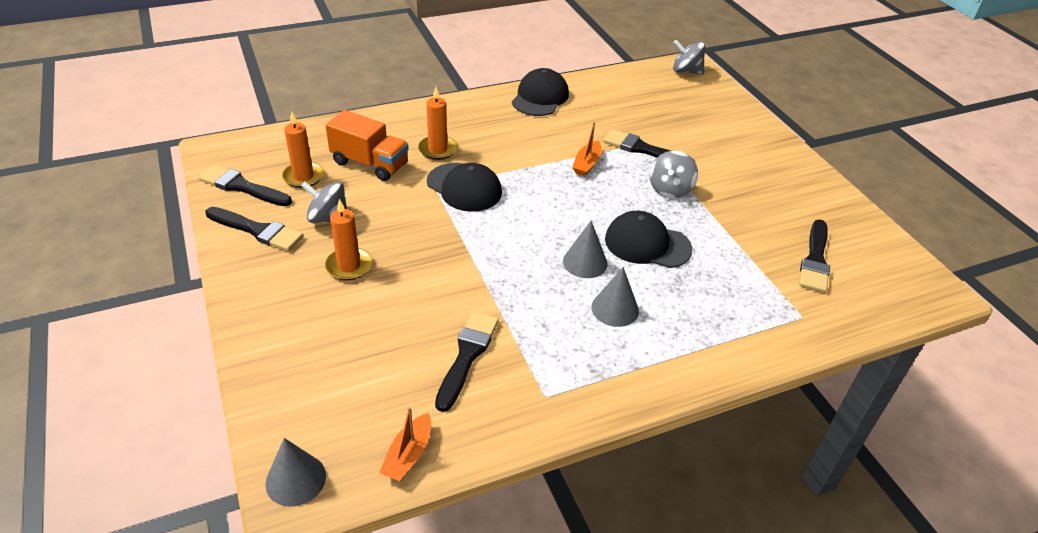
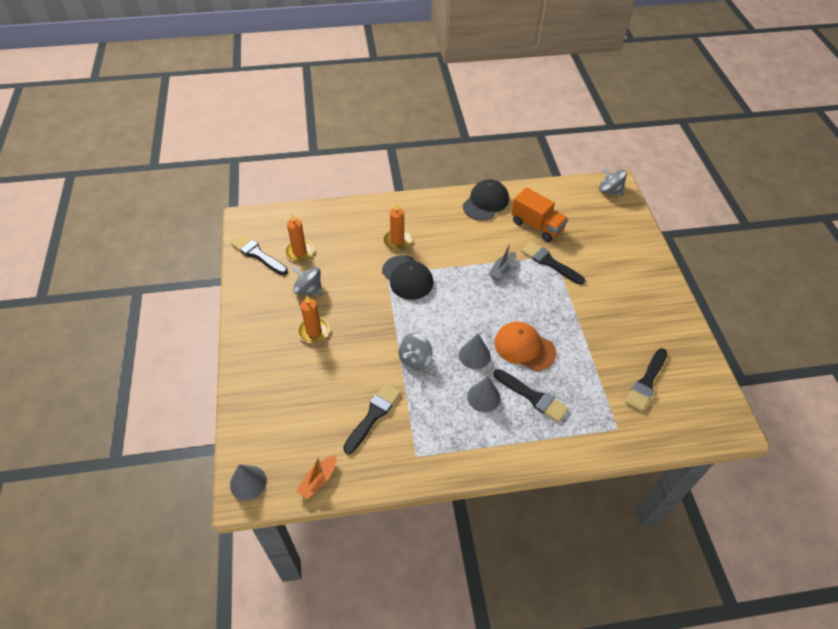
camera: 15 degrees right, 10 degrees up
(257, 230) = (261, 292): black brush -> black brush (532, 397)
(370, 163) = (347, 247): orange truck -> orange truck (537, 226)
(587, 164) = (502, 270): orange boat -> grey boat
(647, 244) = (524, 347): black cap -> orange cap
(670, 189) = (557, 302): grey spinning top -> grey spinning top (415, 360)

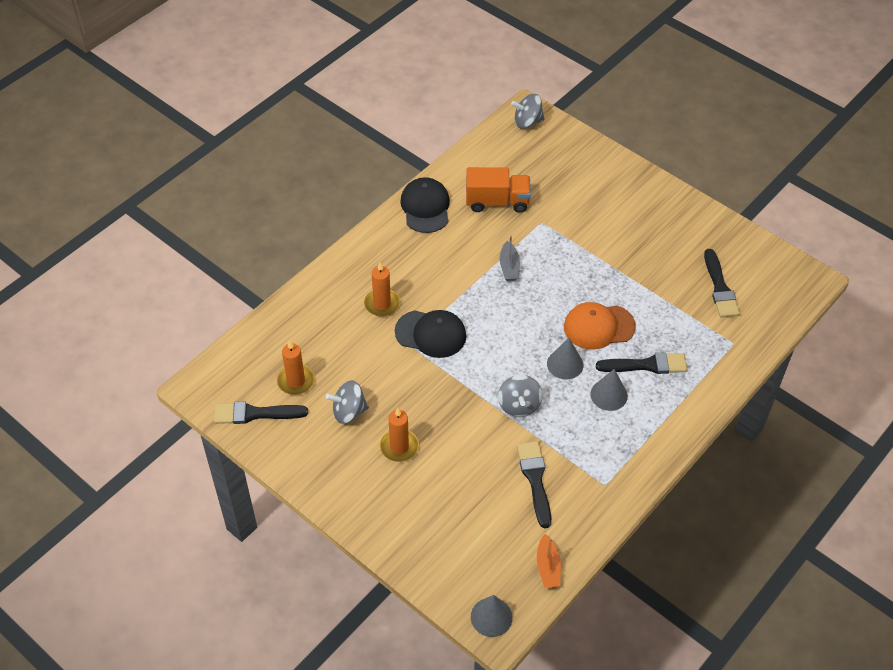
camera: 40 degrees left, 0 degrees up
(549, 262) = (543, 231): black brush -> none

